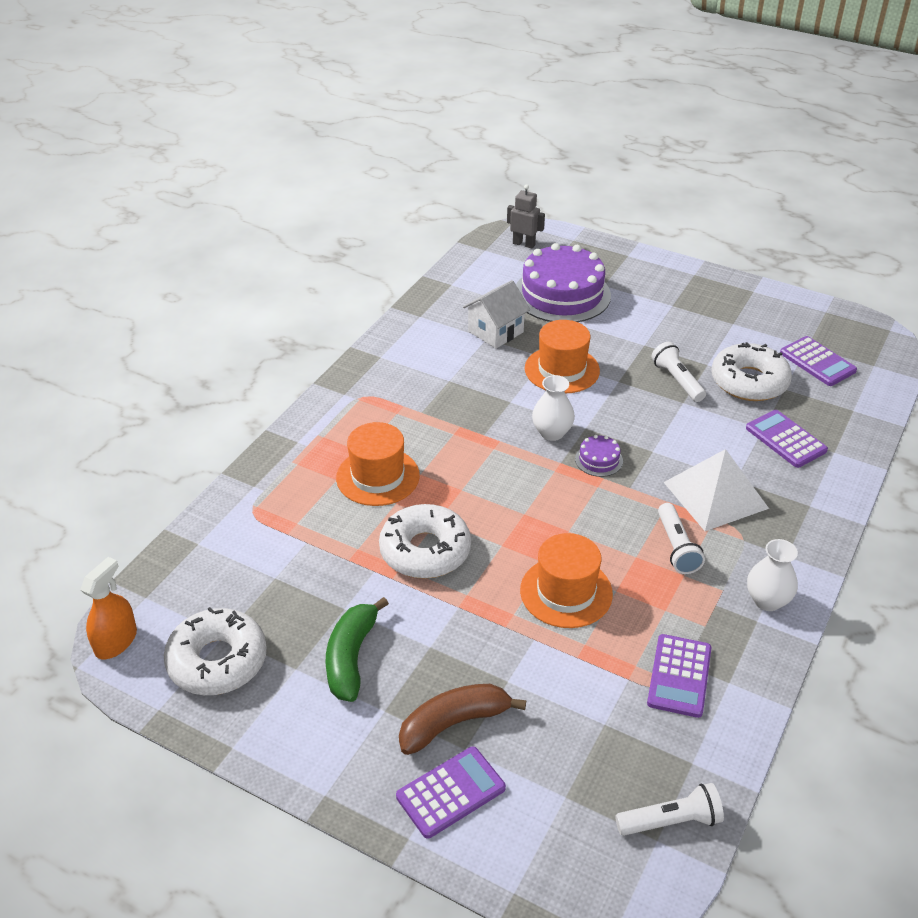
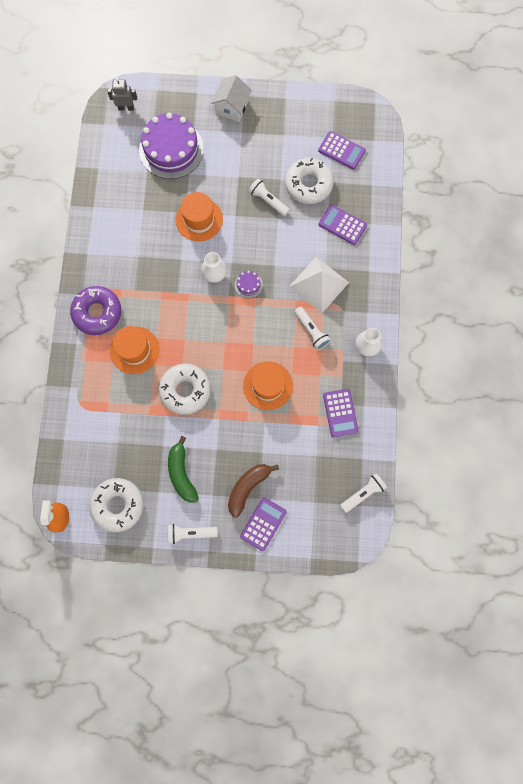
camera: 25 degrees left, 35 degrees up
(311, 752) = (190, 533): none -> white flashlight
(352, 419) = (97, 313): none -> purple donut
(495, 332) = (146, 202): white house -> white house (232, 107)

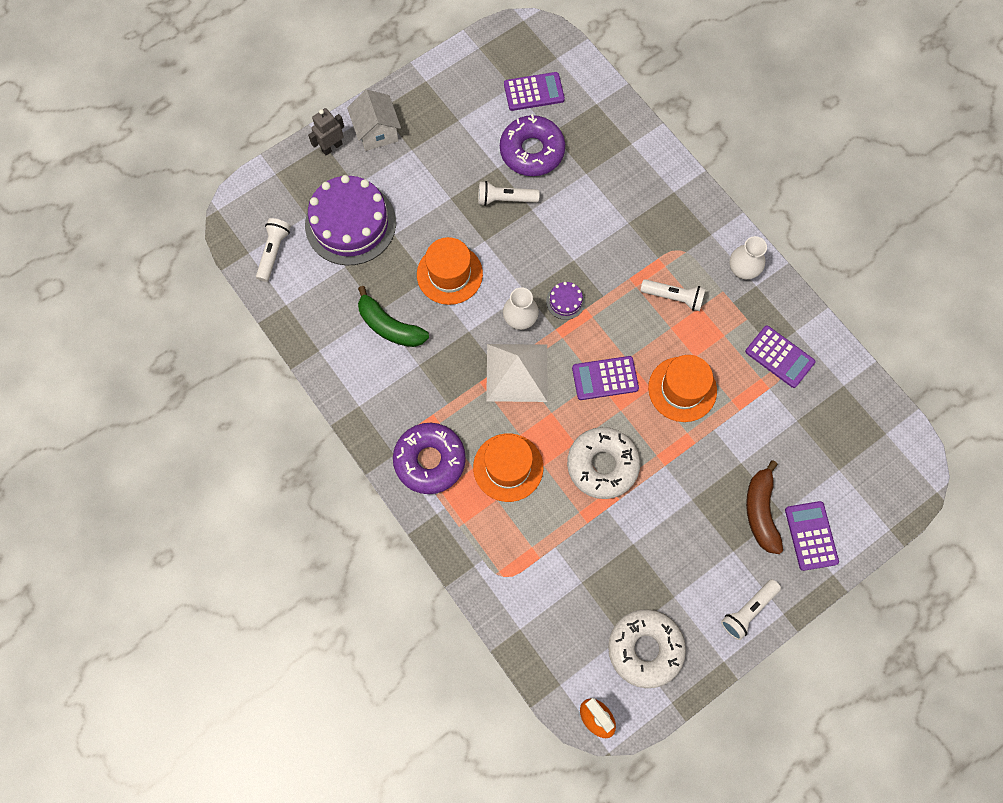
camera: 40 degrees left, 5 degrees down
(126, 108) = (258, 217): grey robot -> grey robot (332, 147)
(182, 473) = (680, 555): green banana -> green banana (389, 326)
(308, 184) = (532, 151): white donut -> purple donut
(319, 284) = (637, 244): white pyramid -> white pyramid (517, 372)
(342, 225) = (604, 166): purple calculator -> purple calculator (605, 378)
(363, 493) = (877, 419): white flashlight -> white flashlight (274, 252)

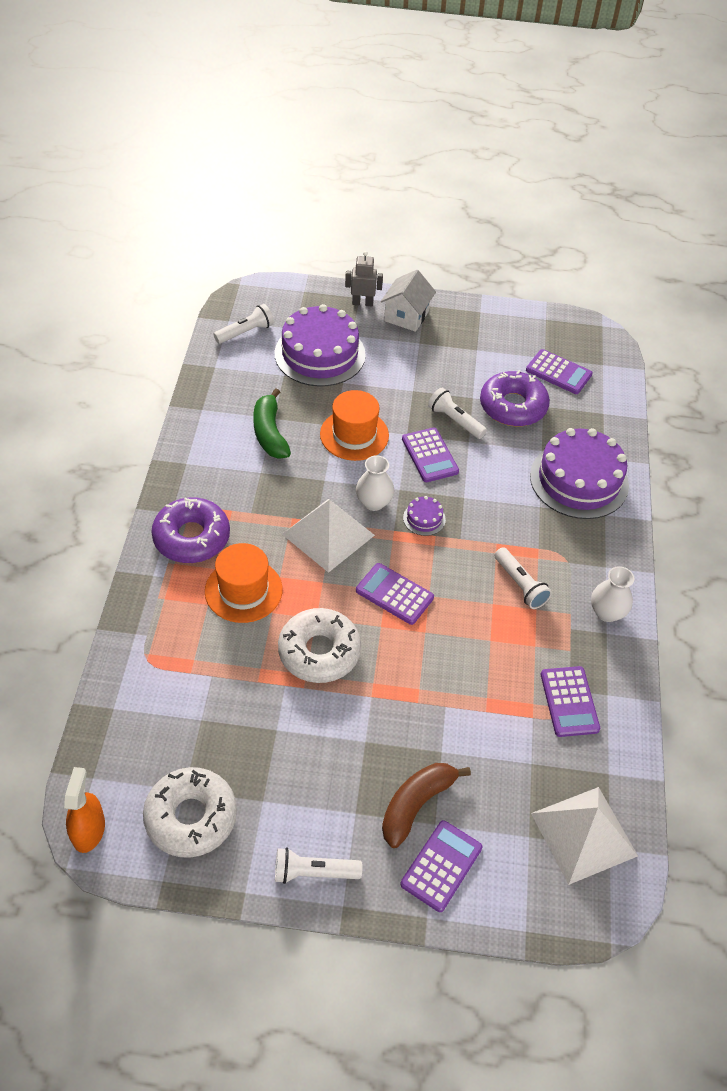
camera: 40 degrees right, 20 degrees down
(518, 245) = (430, 455): none -> purple calculator
(632, 177) = (579, 480): none -> purple cake
(682, 389) = (452, 654): orange hat -> none
(865, 439) = (583, 834): none -> white pyramid

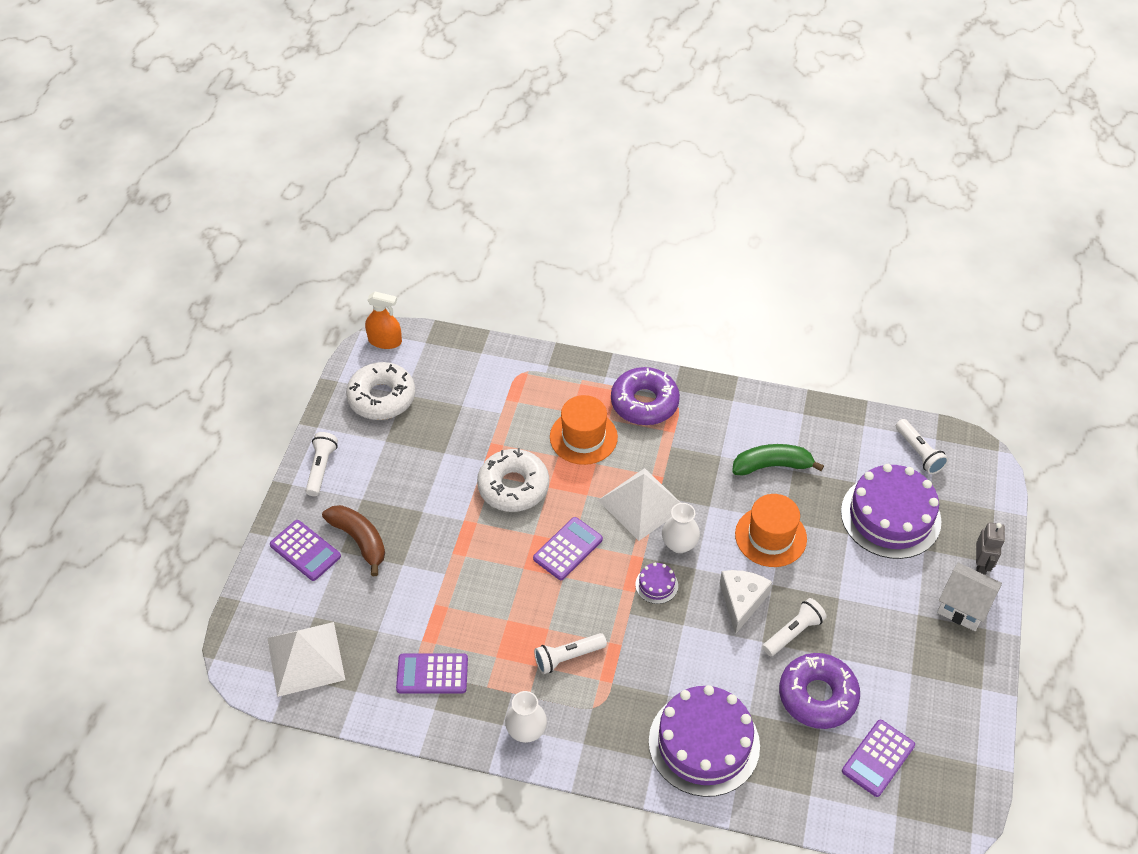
camera: 100 degrees right, 0 degrees up
(430, 455) = (741, 601): purple calculator -> white cheese

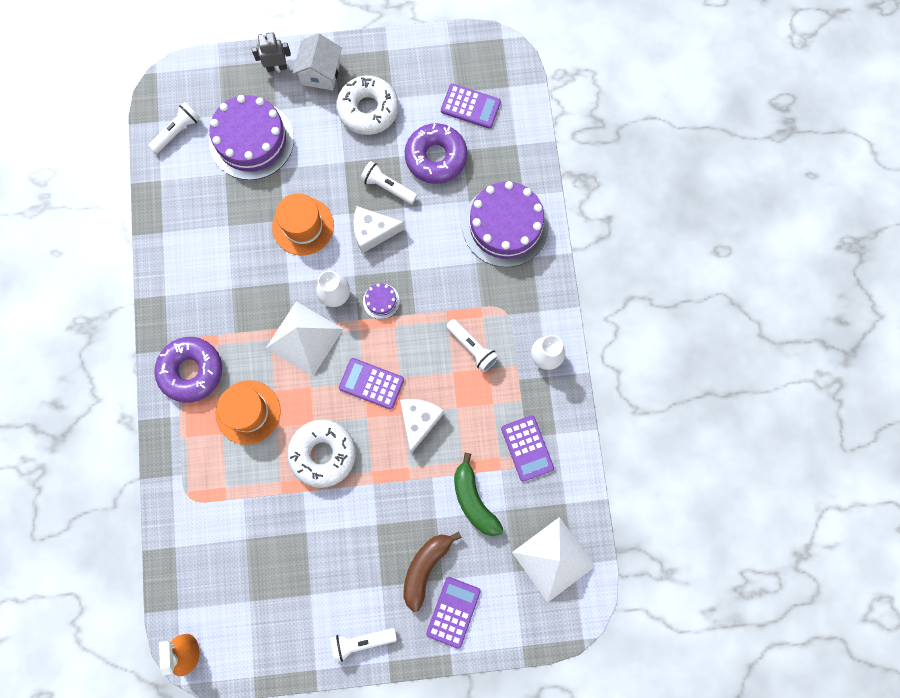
camera: 110 degrees left, 25 degrees up
(382, 397) = (260, 622): white donut -> white donut (368, 110)
(509, 580) = (419, 421): none -> white cheese
(772, 466) = (229, 243): green banana -> green banana (473, 500)

